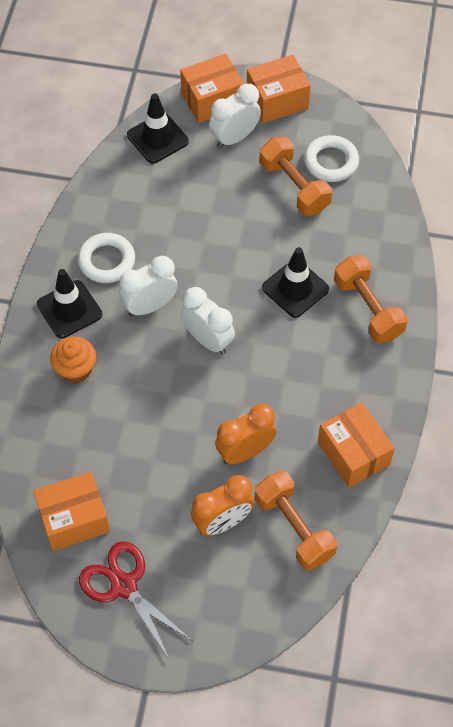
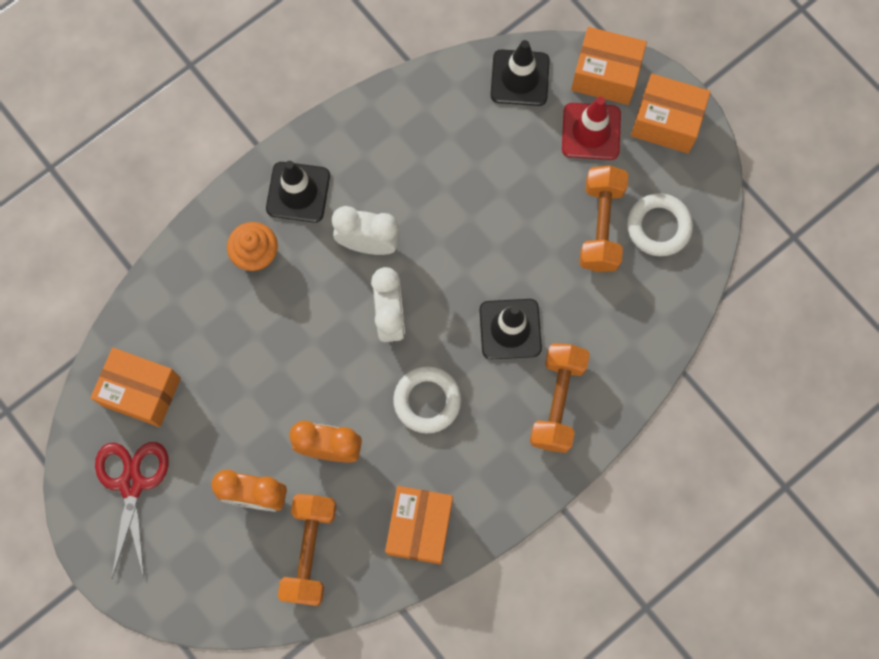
camera: 40 degrees right, 15 degrees up
(107, 261) = (369, 169): white ring -> white ring (427, 401)
(234, 138) = (591, 131): white clock -> red traffic cone

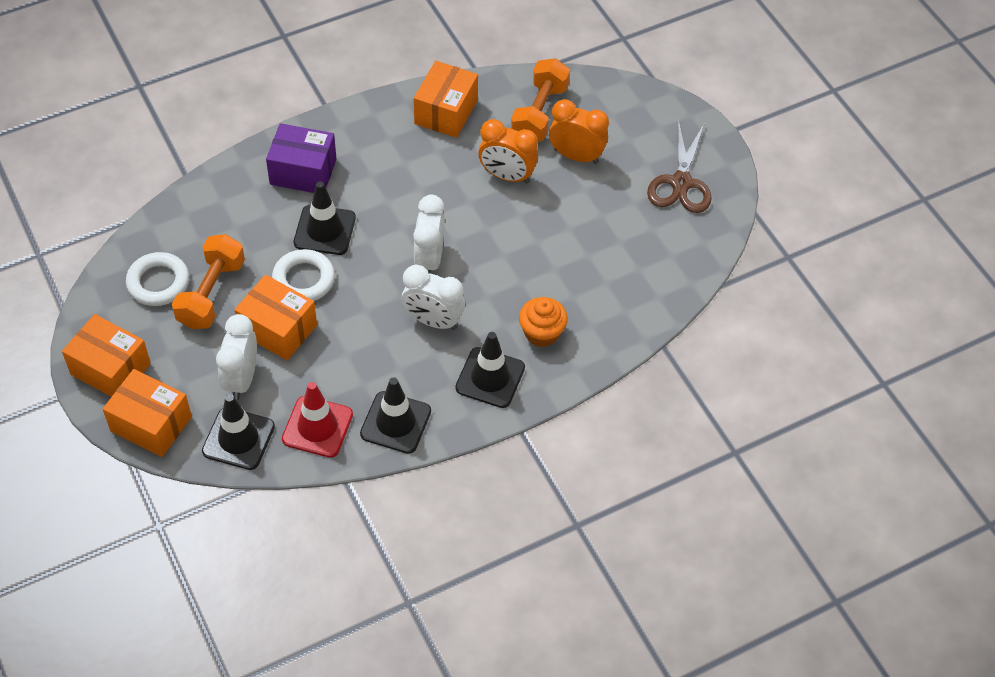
camera: 170 degrees left, 20 degrees down
(131, 484) = (681, 183): red scissors -> brown scissors
(141, 391) = (664, 246): orange box -> orange box (278, 329)
(378, 125) = (395, 422): none -> black traffic cone
(427, 401) = (414, 193): white ring -> white ring (303, 279)
(538, 138) = (241, 379): none -> white clock
(557, 401) = (303, 172): orange dumbbell -> purple box
(591, 131) = (187, 375): red traffic cone -> red traffic cone (317, 427)

